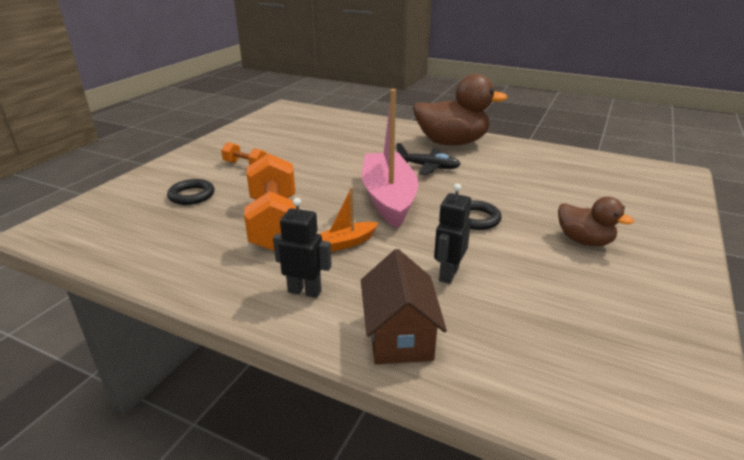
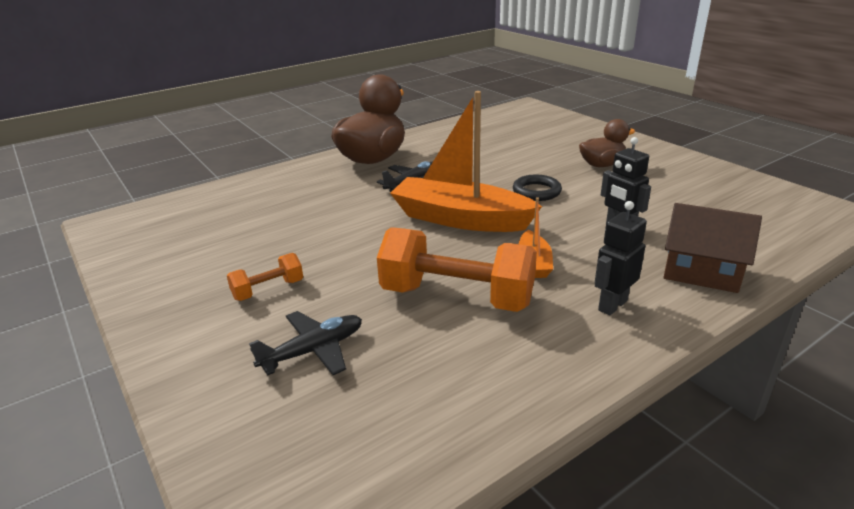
camera: 60 degrees left, 0 degrees up
(191, 195) = (314, 351): black ring -> black plane
(388, 198) = (460, 219): pink boat -> orange boat

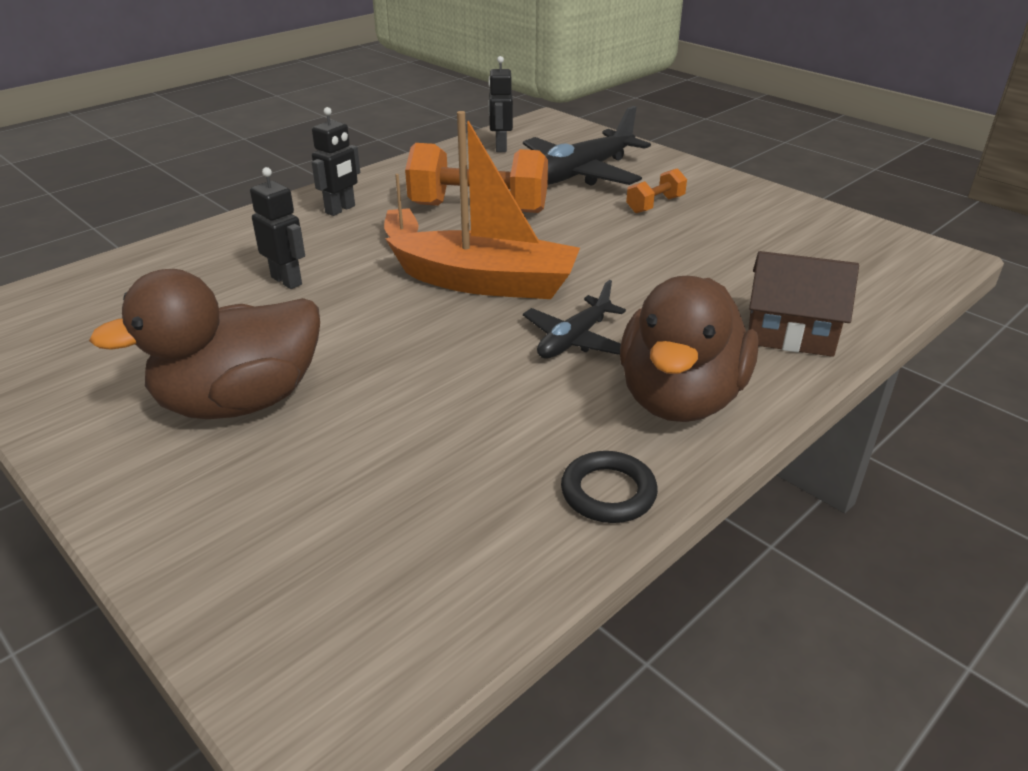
camera: 170 degrees right, 5 degrees up
(314, 351) = (580, 174): black plane -> black plane, size x1.74
(400, 435) = (500, 147): none -> black robot
(536, 191) = (377, 333): black ring -> black ring (608, 492)
(602, 165) = (240, 402): brown duck -> brown duck, size x1.82
(701, 272) = (236, 238): brown house -> brown house (790, 334)

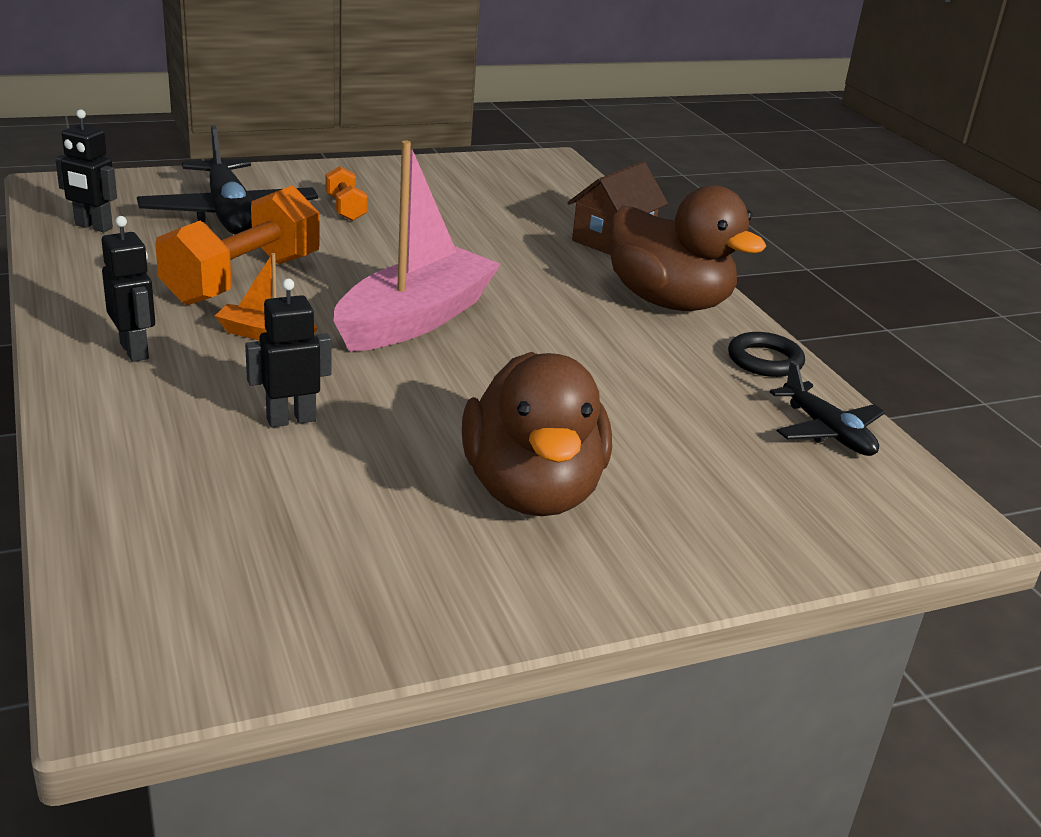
camera: 70 degrees left, 5 degrees down
(487, 282) = (415, 319): orange boat -> pink boat
(573, 340) = (554, 312): black plane -> black plane (827, 432)

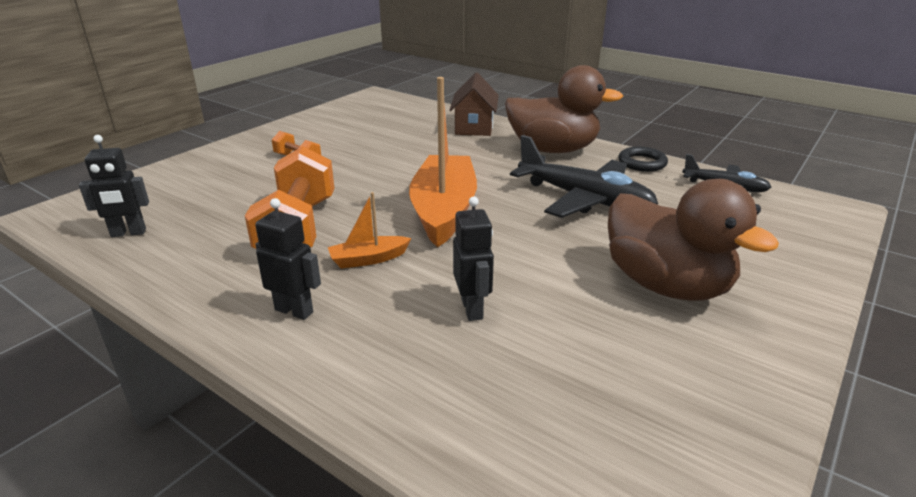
camera: 30 degrees left, 0 degrees up
(229, 214) = (223, 189): black plane -> black plane (584, 199)
(291, 419) = (472, 309): black robot -> black robot turned 135 degrees clockwise
(415, 319) = (444, 211): pink boat -> orange boat

